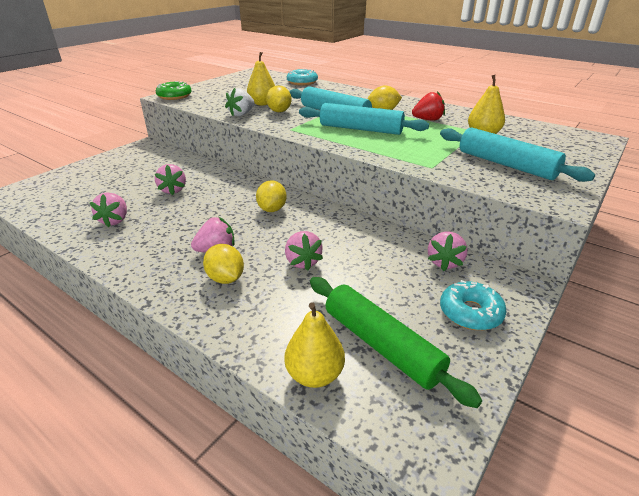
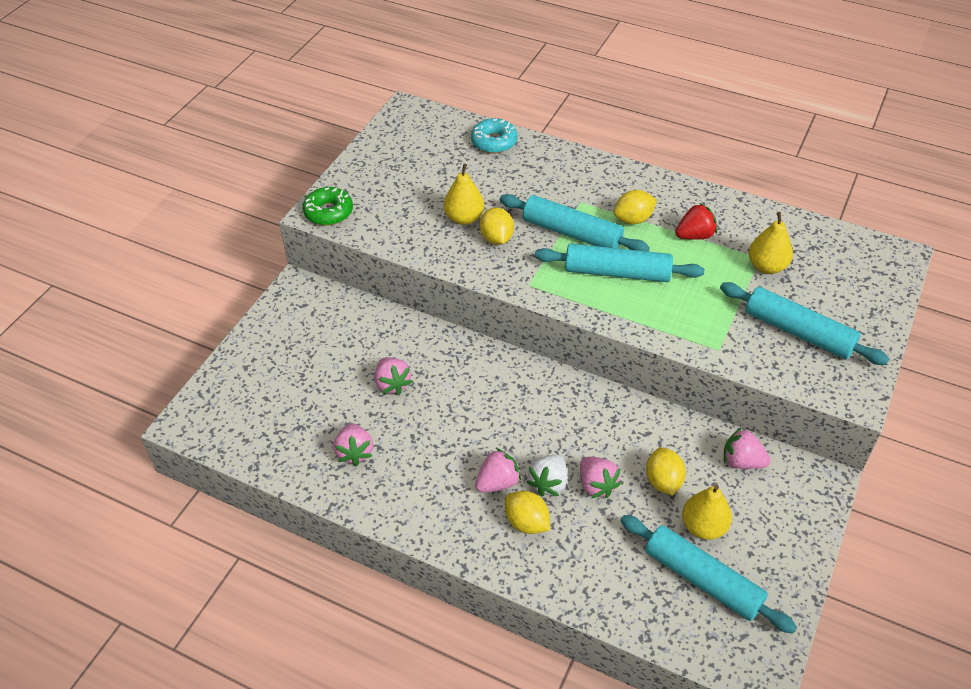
camera: 10 degrees left, 15 degrees up
(241, 114) = (449, 253): white strawberry -> white strawberry (548, 483)
(272, 209) = (530, 403): yellow lemon -> yellow lemon (663, 481)
(314, 375) = (653, 621): yellow pear -> yellow pear (703, 526)
(381, 345) = (702, 579): green rolling pin -> turquoise rolling pin
(444, 262) = (742, 461): pink strawberry -> pink strawberry turned 105 degrees clockwise
(470, 313) = (775, 527): turquoise donut -> none

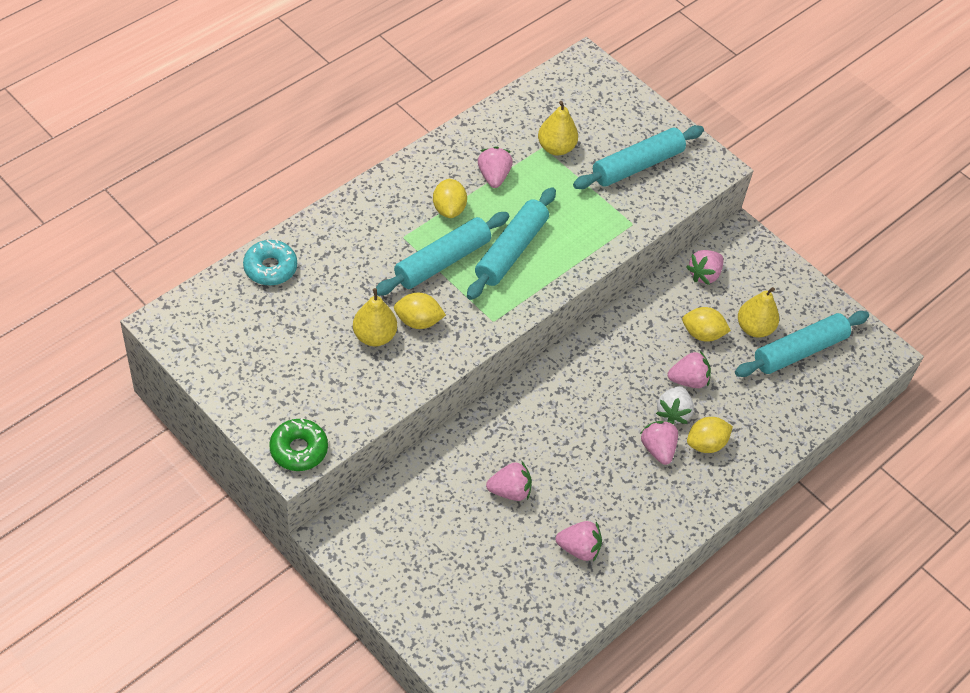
camera: 75 degrees left, 5 degrees up
(548, 483) = (673, 412): white strawberry -> white strawberry turned 60 degrees clockwise
(694, 235) = (493, 176): red strawberry -> pink strawberry

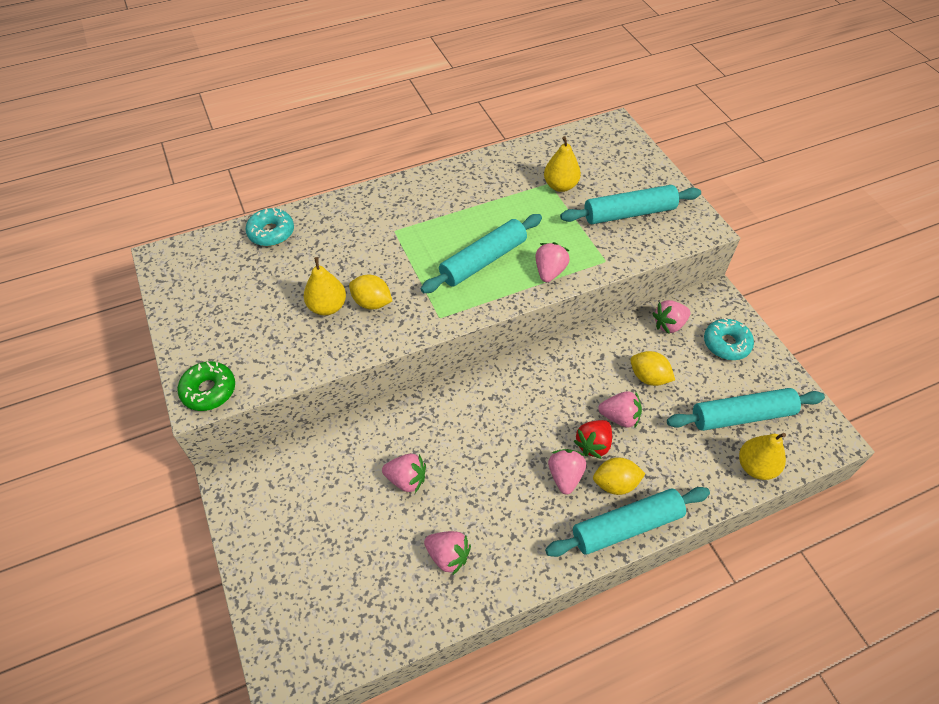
camera: 25 degrees right, 0 degrees up
(442, 261) = (418, 257): turquoise rolling pin -> turquoise rolling pin (626, 526)
(449, 209) = (444, 216): yellow lemon -> none
(493, 176) = (495, 198): pink strawberry -> pink strawberry (549, 272)
(673, 412) = (593, 444): white strawberry -> red strawberry
(754, 328) = (702, 384): yellow pear -> yellow pear (755, 467)
(765, 282) = (726, 344): none -> turquoise donut

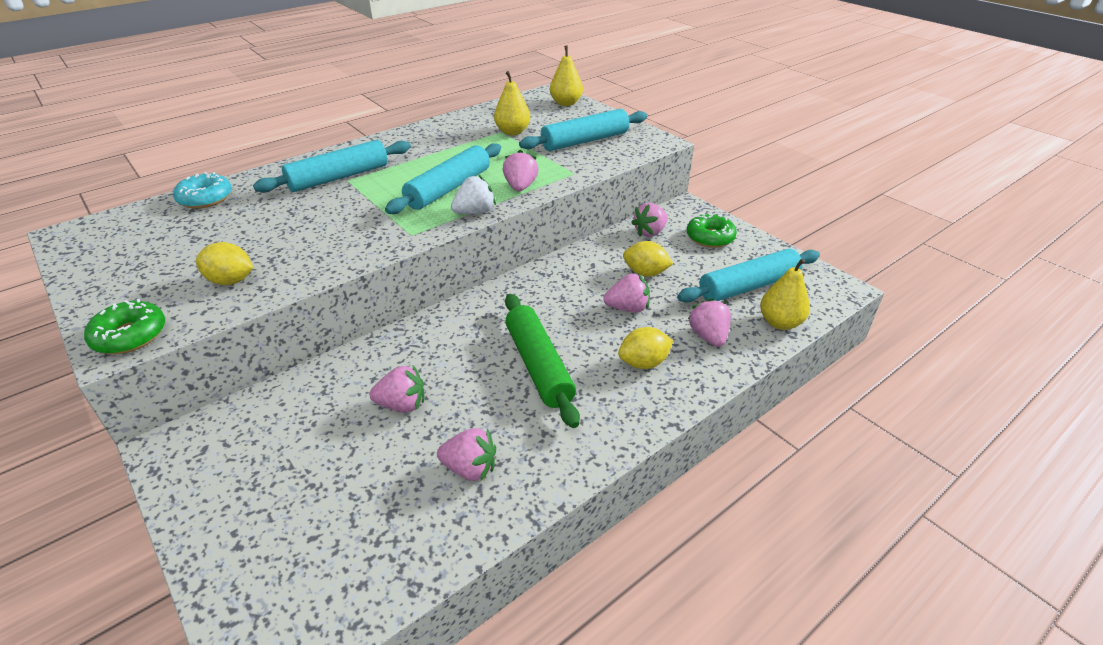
camera: 15 degrees left, 15 degrees down
(327, 307) = (279, 244): yellow pear -> yellow pear (566, 103)
(372, 303) = (331, 234): yellow lemon -> yellow lemon (230, 281)
(500, 299) = (474, 212): none -> white strawberry
(525, 465) = (538, 366): none -> green rolling pin
(565, 476) = (586, 367): pink strawberry -> pink strawberry (708, 336)
(593, 444) = (608, 335): red strawberry -> none
(626, 526) = (669, 398): turquoise rolling pin -> turquoise rolling pin (338, 177)
(726, 344) = (710, 237): turquoise donut -> green donut

